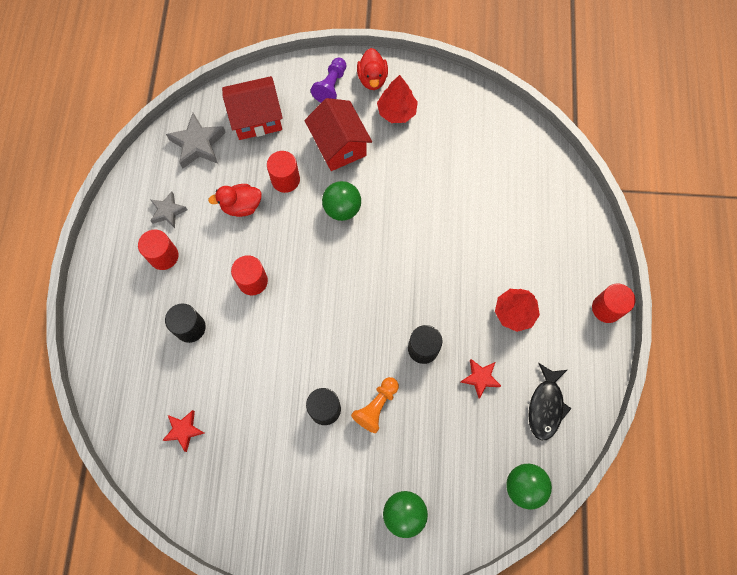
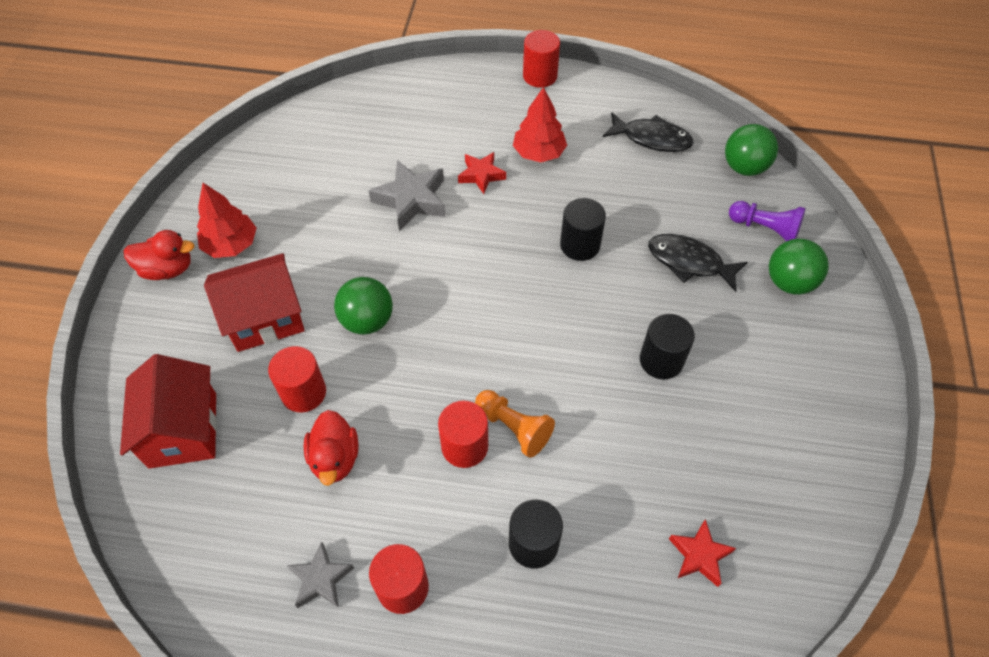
camera: 85 degrees left, 15 degrees down
(198, 144) = (204, 525): grey star -> grey star (411, 200)
(331, 86) = (161, 322): purple pawn -> purple pawn (765, 229)
(376, 406) = (656, 301): orange pawn -> orange pawn (514, 428)
(415, 433) = (689, 262): none -> black fish
(480, 378) = (619, 193): red star -> red star (481, 175)

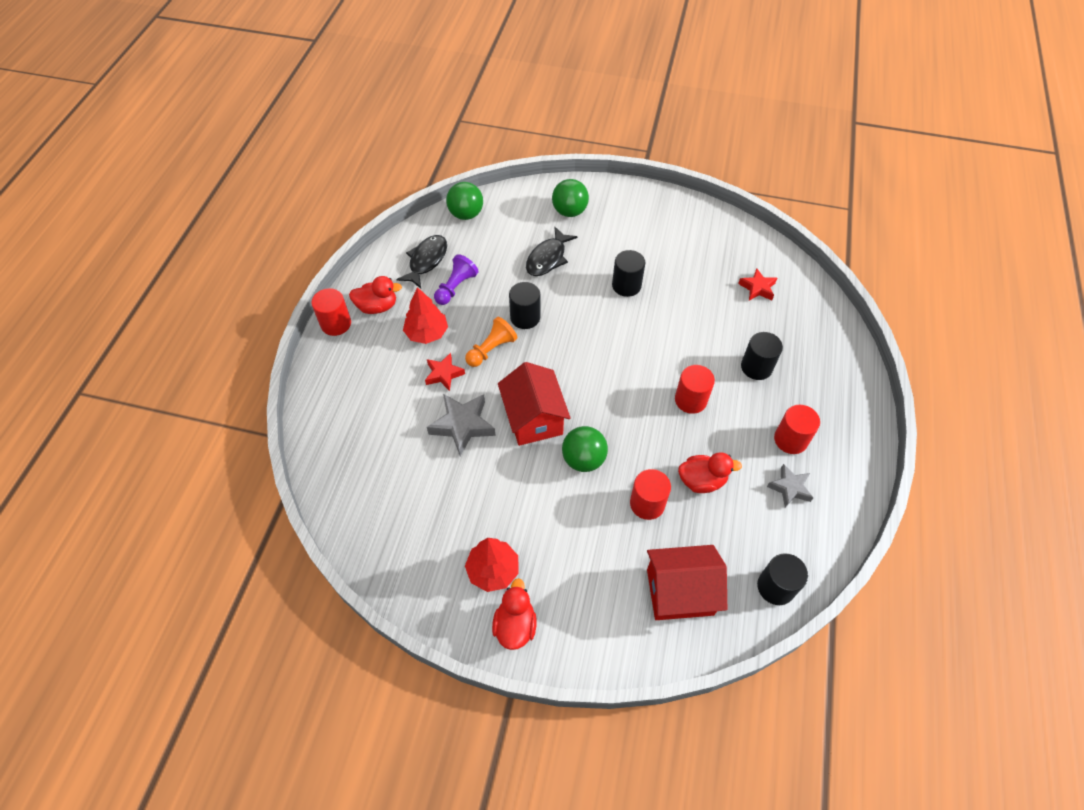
camera: 85 degrees left, 0 degrees up
(175, 547) = (775, 587): none -> black cylinder
(265, 318) = (575, 536): red house -> red house (533, 418)
(514, 428) = (676, 371): orange pawn -> orange pawn (491, 349)
(570, 105) = (377, 306): none -> red duck
(765, 229) = (524, 214): purple pawn -> purple pawn (456, 287)

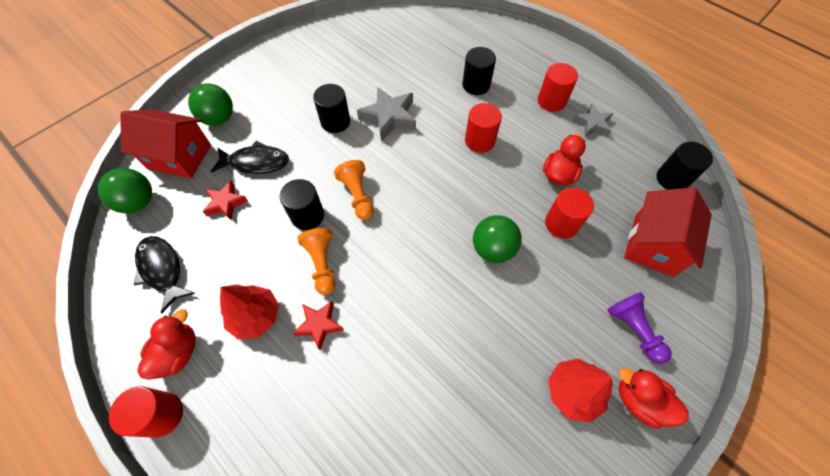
camera: 60 degrees left, 5 degrees up
(456, 287) = (221, 258): purple pawn -> purple pawn (633, 329)
(462, 425) = (393, 337): grey star -> grey star (389, 117)
(533, 418) = (425, 267): red house -> red house (179, 157)
(548, 258) = (256, 162): black fish -> black fish turned 60 degrees counterclockwise
(566, 339) = (358, 195): none -> orange pawn
(757, 288) = (405, 45): red star -> red star (226, 203)

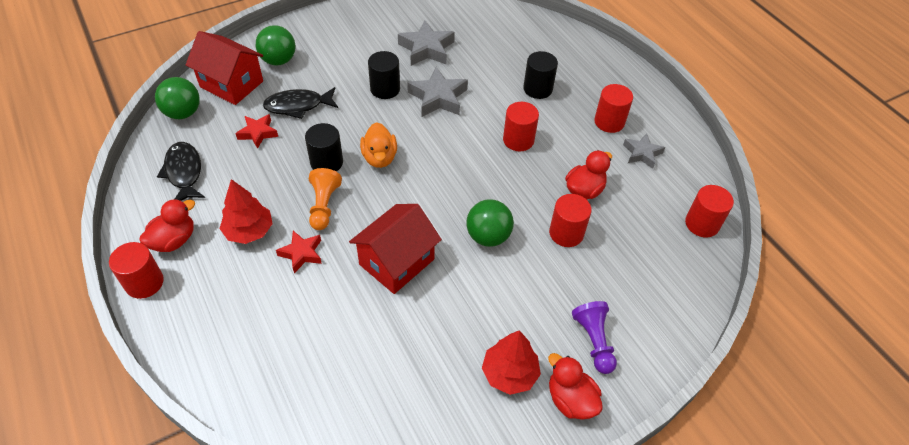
camera: 15 degrees right, 10 degrees down
(256, 162) = (298, 106): black fish -> black fish turned 150 degrees clockwise
(358, 195) = (379, 158): orange pawn -> orange duck
(359, 71) = (426, 49): none -> grey star
(653, 245) = (651, 276): red house -> red house (396, 262)
(672, 179) = (702, 224): black cylinder -> red cylinder

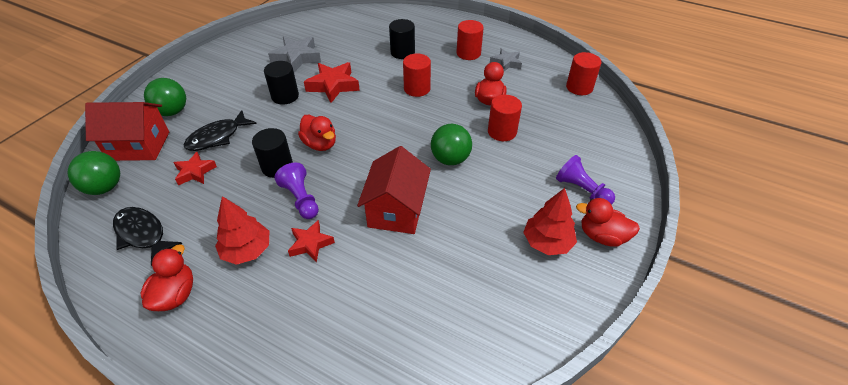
camera: 30 degrees left, 5 degrees down
(144, 283) = (171, 347): red cylinder -> none
(324, 206) = (301, 199): orange pawn -> purple pawn
(379, 158) = (320, 144): orange duck -> red duck
(438, 98) = (333, 86): grey star -> red star

